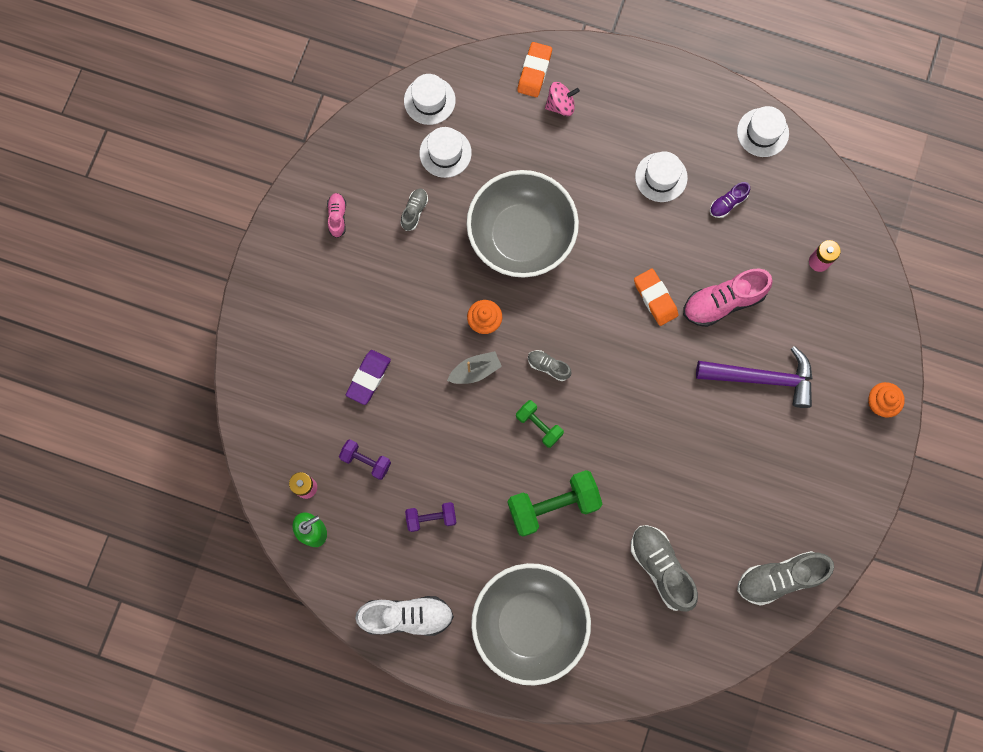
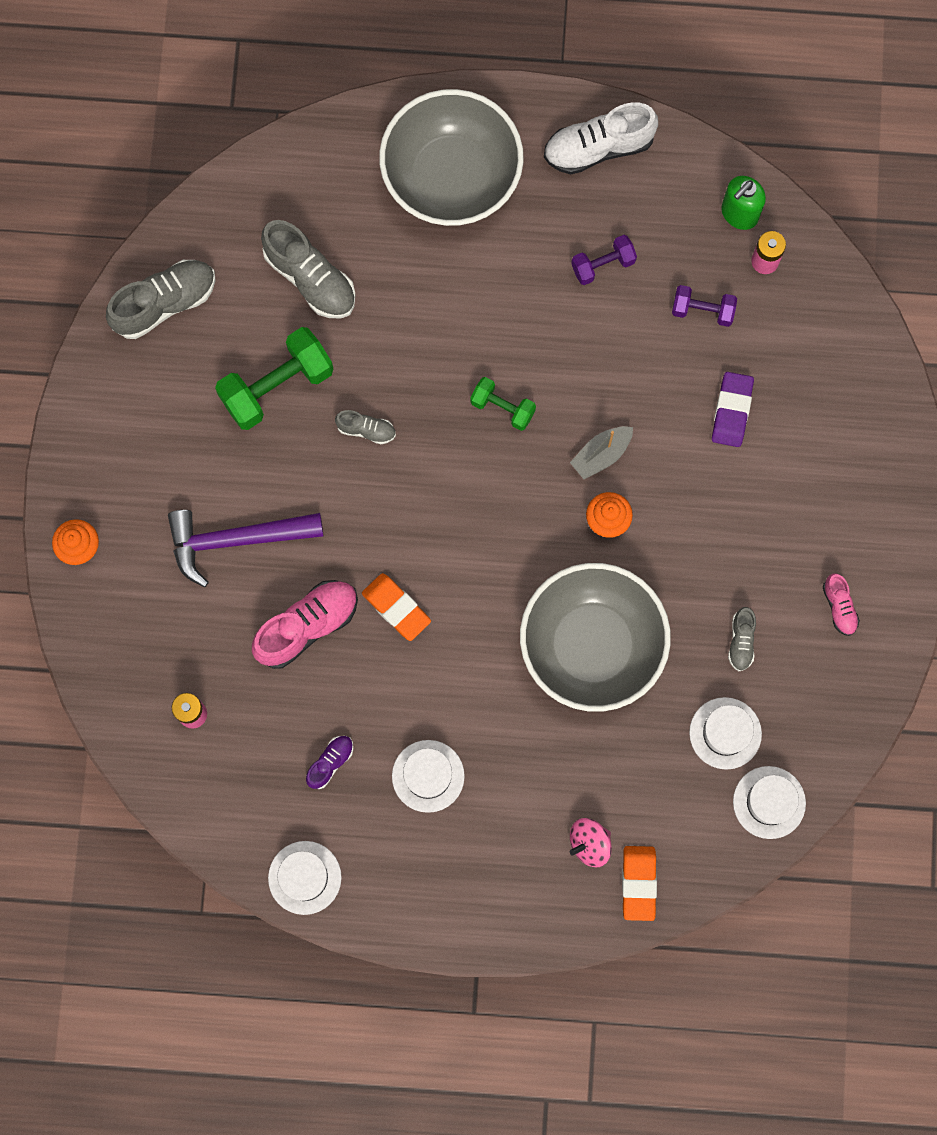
camera: 165 degrees right, 0 degrees up
(548, 366) = (510, 484): grey shoe -> grey shoe (366, 430)
(553, 505) = (459, 317): green dumbbell -> green dumbbell (277, 386)

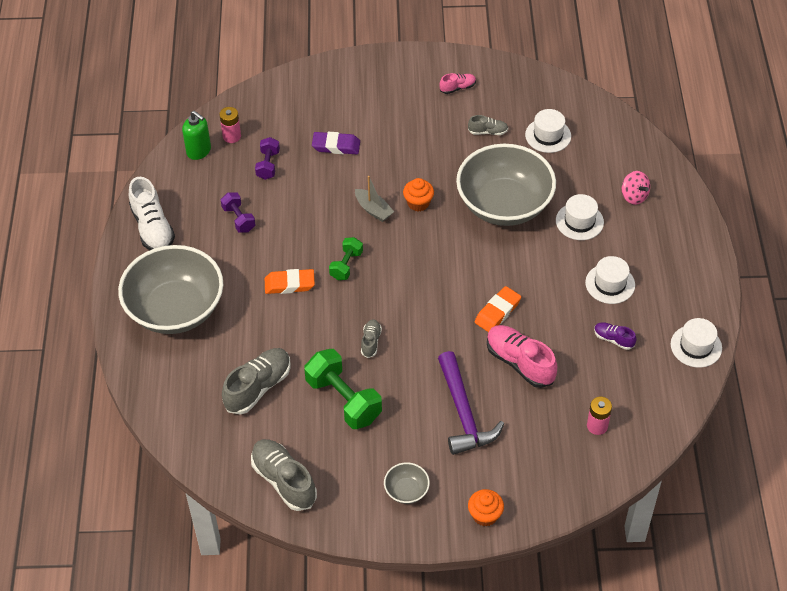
camera: 95 degrees left, 25 degrees down
(129, 453) = (406, 490): none -> grey bowl
(638, 883) = (652, 170): orange eraser -> orange eraser (289, 284)
(769, 802) = (586, 112): white hat -> white hat (579, 221)

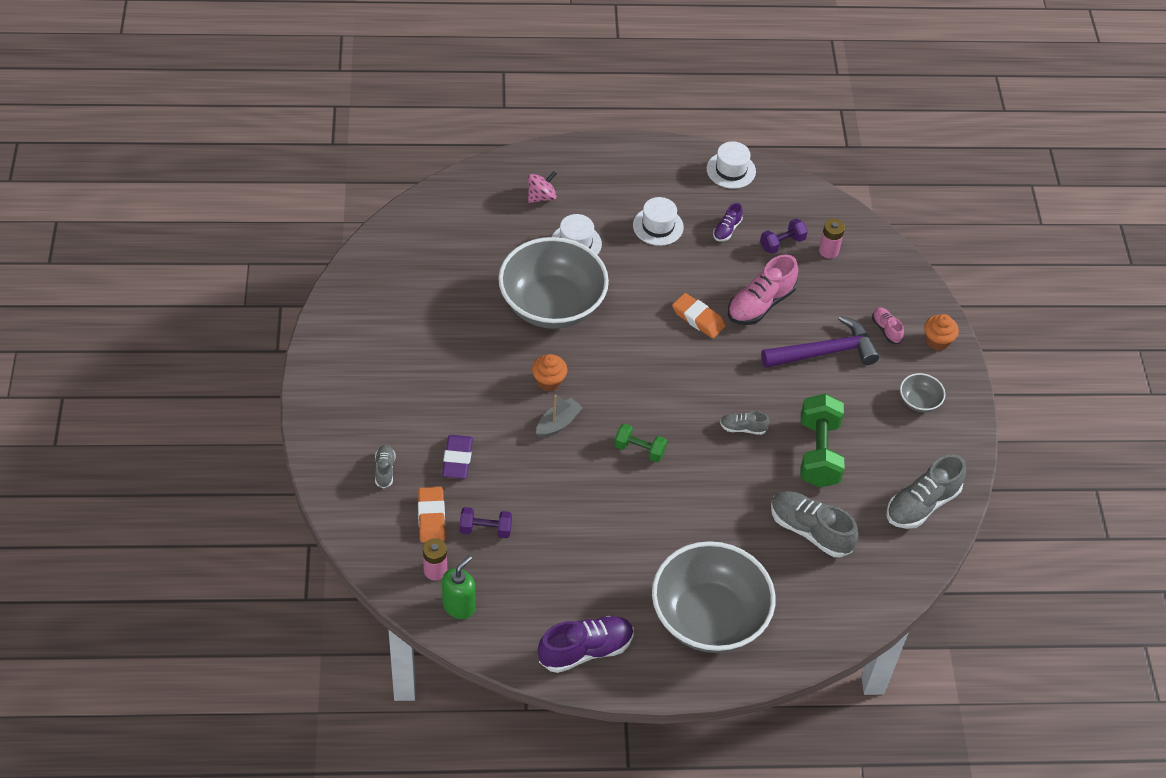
camera: 95 degrees left, 0 degrees up
(152, 228) = (585, 650): white shoe -> purple shoe
(238, 219) = (571, 558): purple dumbbell -> purple dumbbell (782, 243)
(289, 284) = (668, 504): orange eraser -> orange eraser (431, 517)
(343, 400) = (818, 453): green dumbbell -> green dumbbell turned 45 degrees counterclockwise
(457, 88) = (369, 338): pink shoe -> pink shoe (886, 329)
(488, 132) = (442, 313): grey shoe -> grey shoe (385, 470)
(548, 135) = (451, 260): white hat -> none

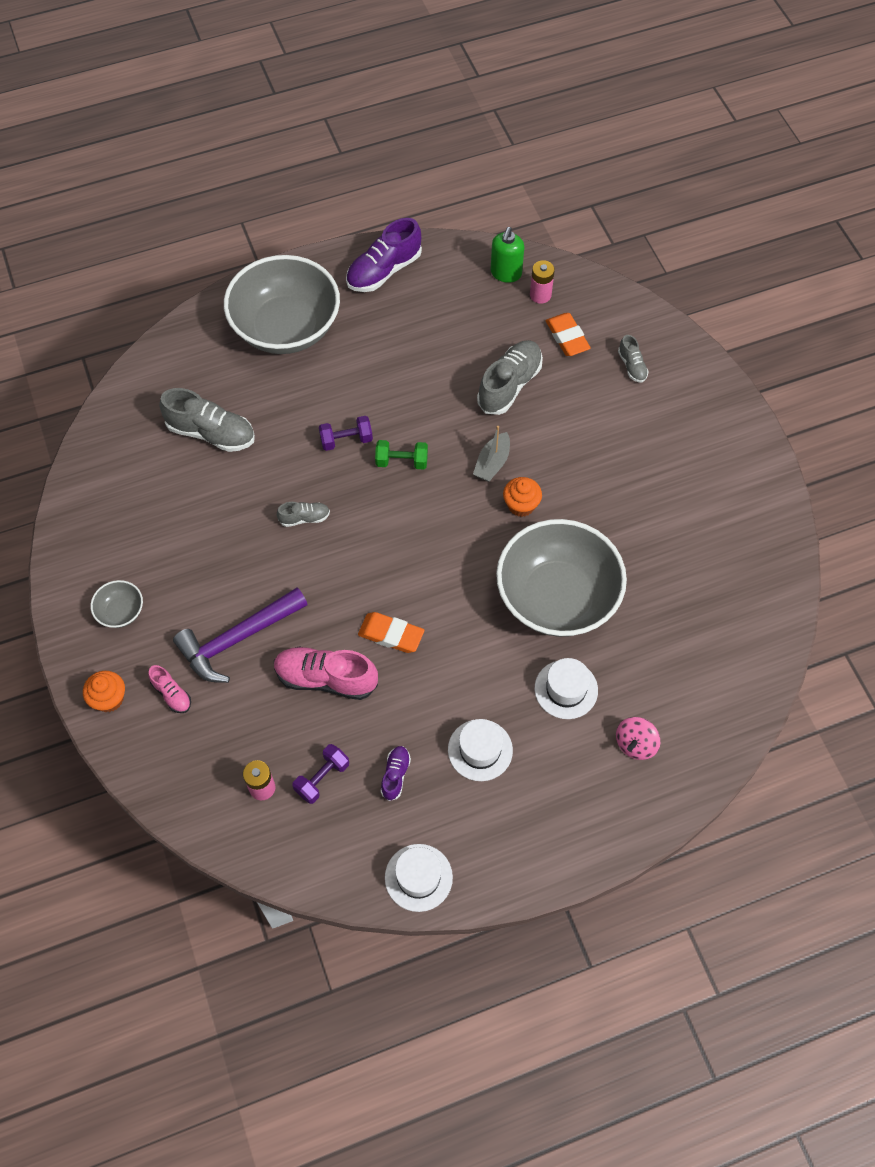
camera: 165 degrees right, 10 degrees up
(457, 459) = (571, 397): purple eraser -> none
(485, 529) = (514, 342): purple dumbbell -> purple dumbbell (346, 440)
(760, 304) = (326, 679): pink shoe -> pink shoe turned 105 degrees counterclockwise
(818, 453) = (219, 516): green dumbbell -> none
(922, 504) = (103, 494): grey shoe -> grey shoe (509, 385)

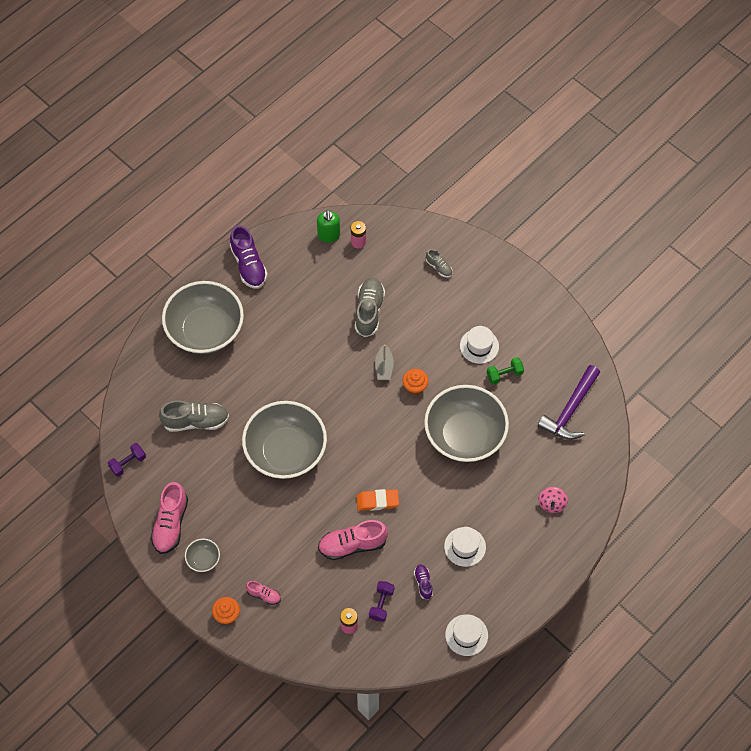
camera: 25 degrees left, 0 degrees up
(106, 548) = (170, 524): none -> pink shoe
(238, 639) = (286, 544): purple hammer -> purple hammer (570, 410)
(304, 518) = (286, 451): grey shoe -> grey bowl
(346, 440) = (285, 390): purple dumbbell -> purple dumbbell (128, 463)
(384, 271) = (248, 265): purple shoe -> purple shoe turned 45 degrees counterclockwise
(401, 461) = (327, 389): green dumbbell -> green dumbbell (504, 374)
(566, 689) = (497, 489): white hat -> white hat (479, 346)
(567, 337) = (389, 264): orange eraser -> none

